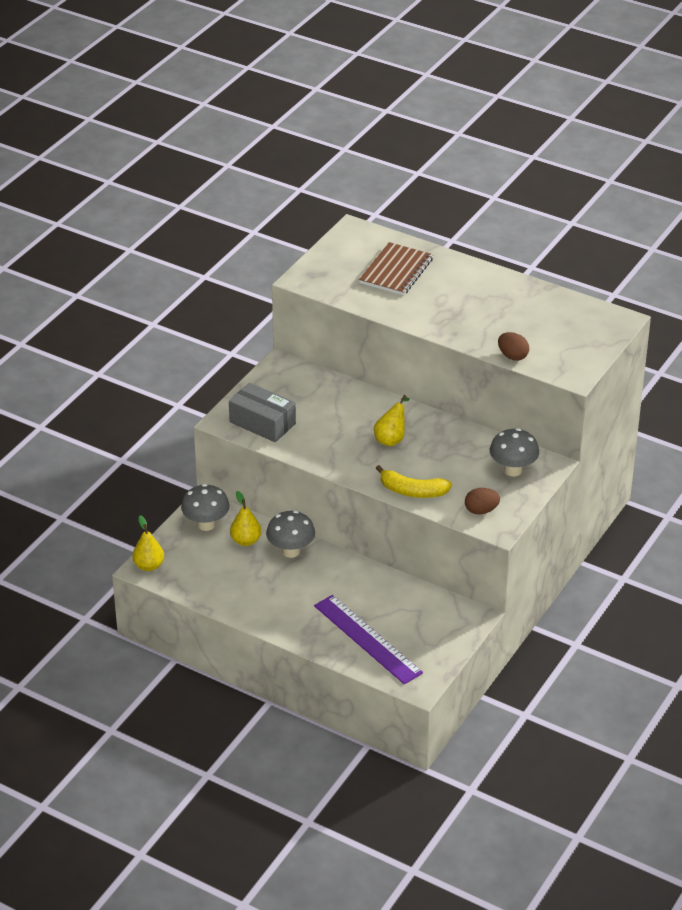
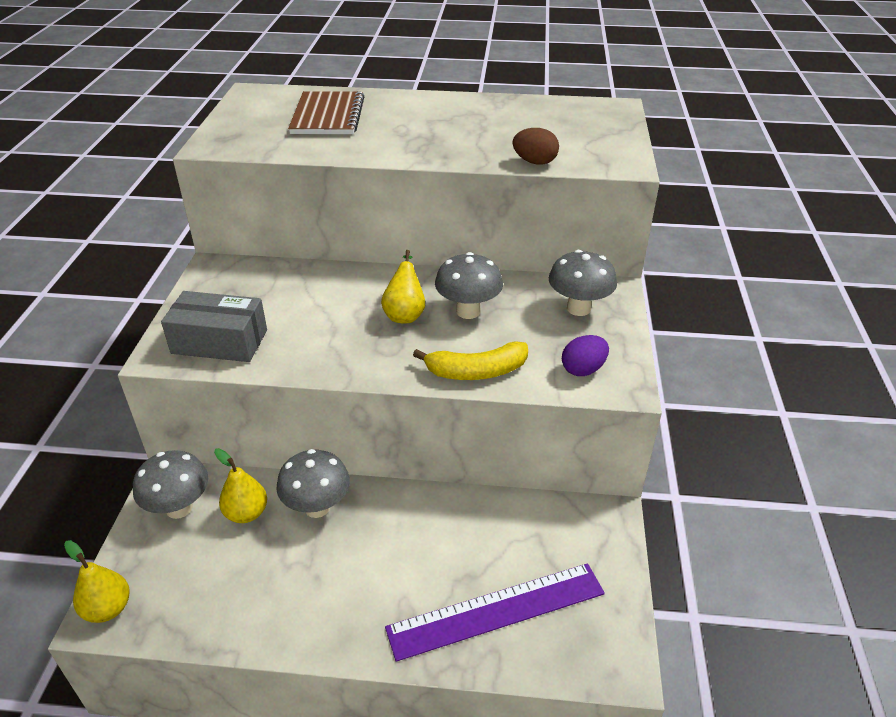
camera: 25 degrees left, 0 degrees up
(367, 639) = (496, 611): purple ruler -> purple ruler turned 45 degrees counterclockwise
(435, 450) = (468, 311): none -> grey mushroom
(481, 510) = (583, 369): brown egg -> purple egg

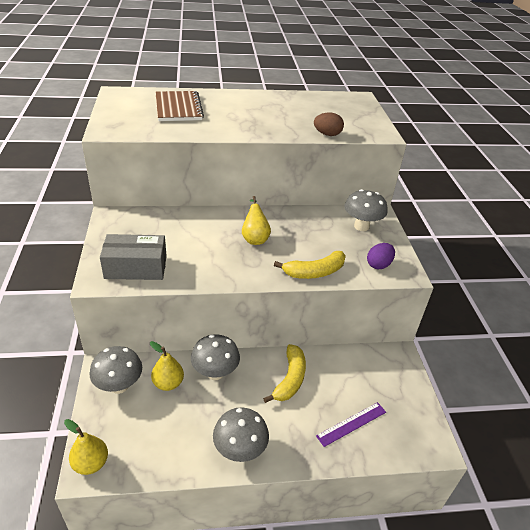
camera: 15 degrees left, 0 degrees up
(424, 530) = (290, 379): none -> yellow banana
(468, 311) = (294, 233): grey mushroom -> grey mushroom (240, 450)
(496, 611) = (351, 424): purple ruler -> purple ruler, size x0.56

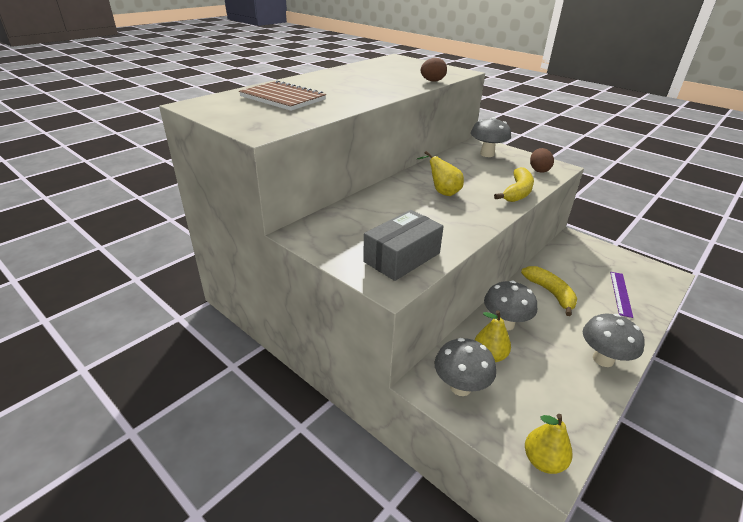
camera: 40 degrees left, 5 degrees down
(378, 265) = (539, 170): purple egg -> brown egg

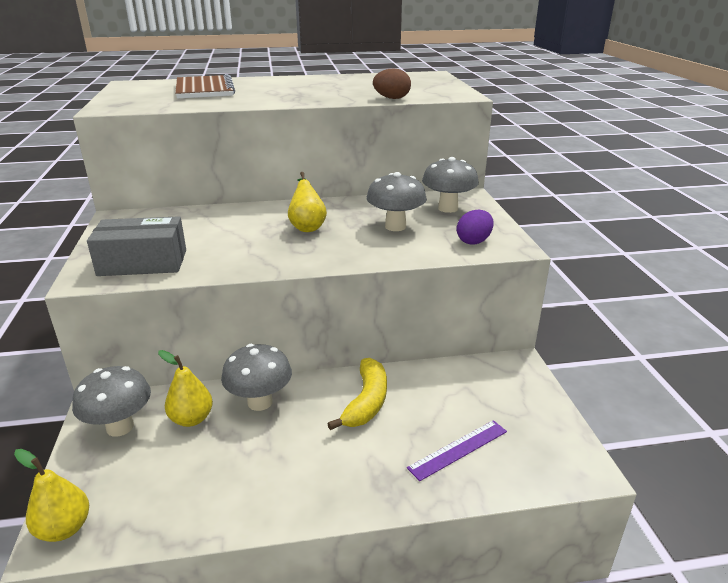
camera: 40 degrees right, 5 degrees down
(517, 192) = (388, 253): yellow banana -> none
(539, 170) = (474, 241): brown egg -> purple egg
(603, 359) = (294, 494): grey mushroom -> grey mushroom (395, 226)

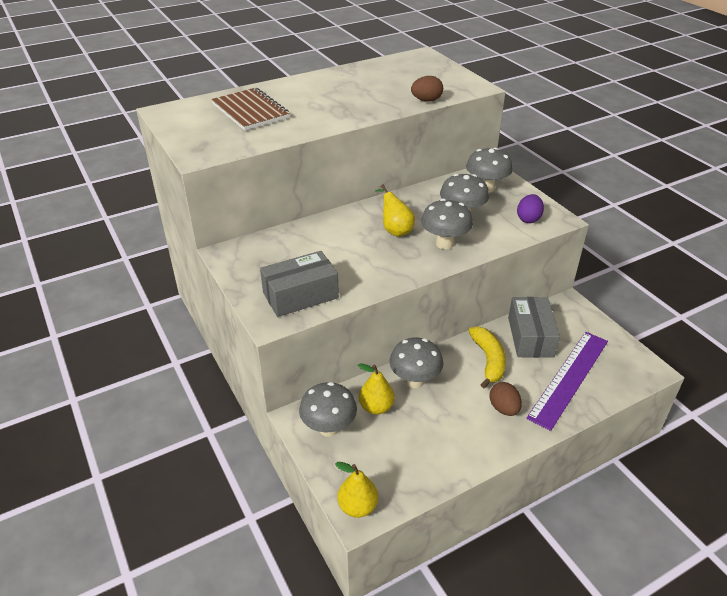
camera: 20 degrees left, 10 degrees up
(342, 463) = (503, 408): none -> brown egg
(350, 246) = (444, 243): none -> grey mushroom
(440, 389) = (530, 337): none -> grey box
(458, 449) = (569, 378): purple ruler -> purple ruler, size x1.79

